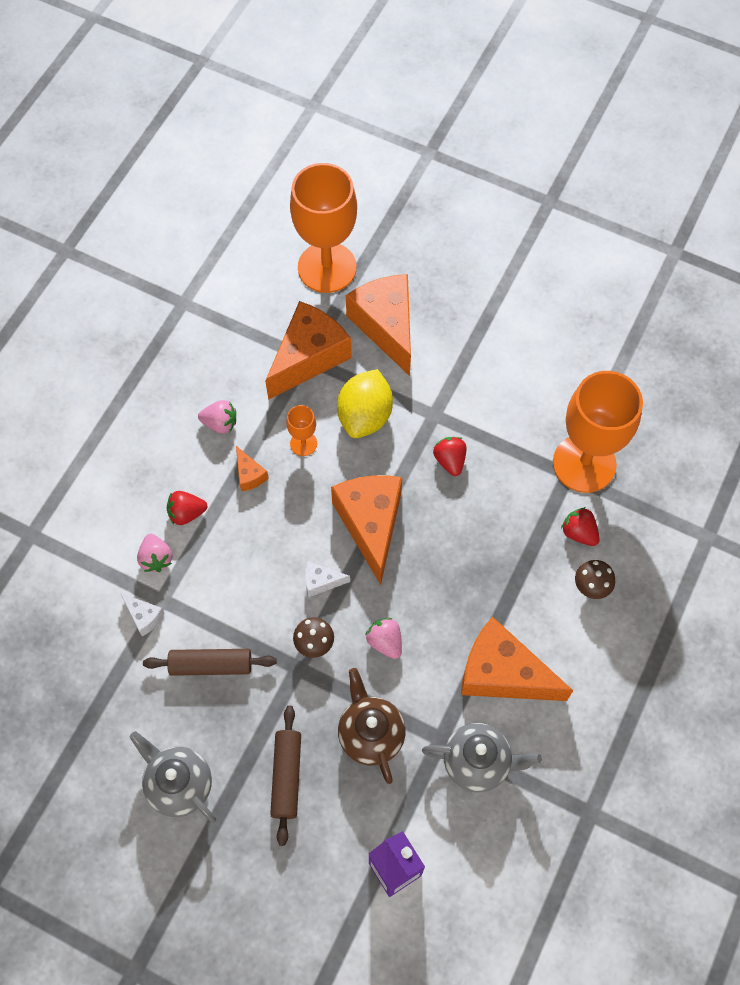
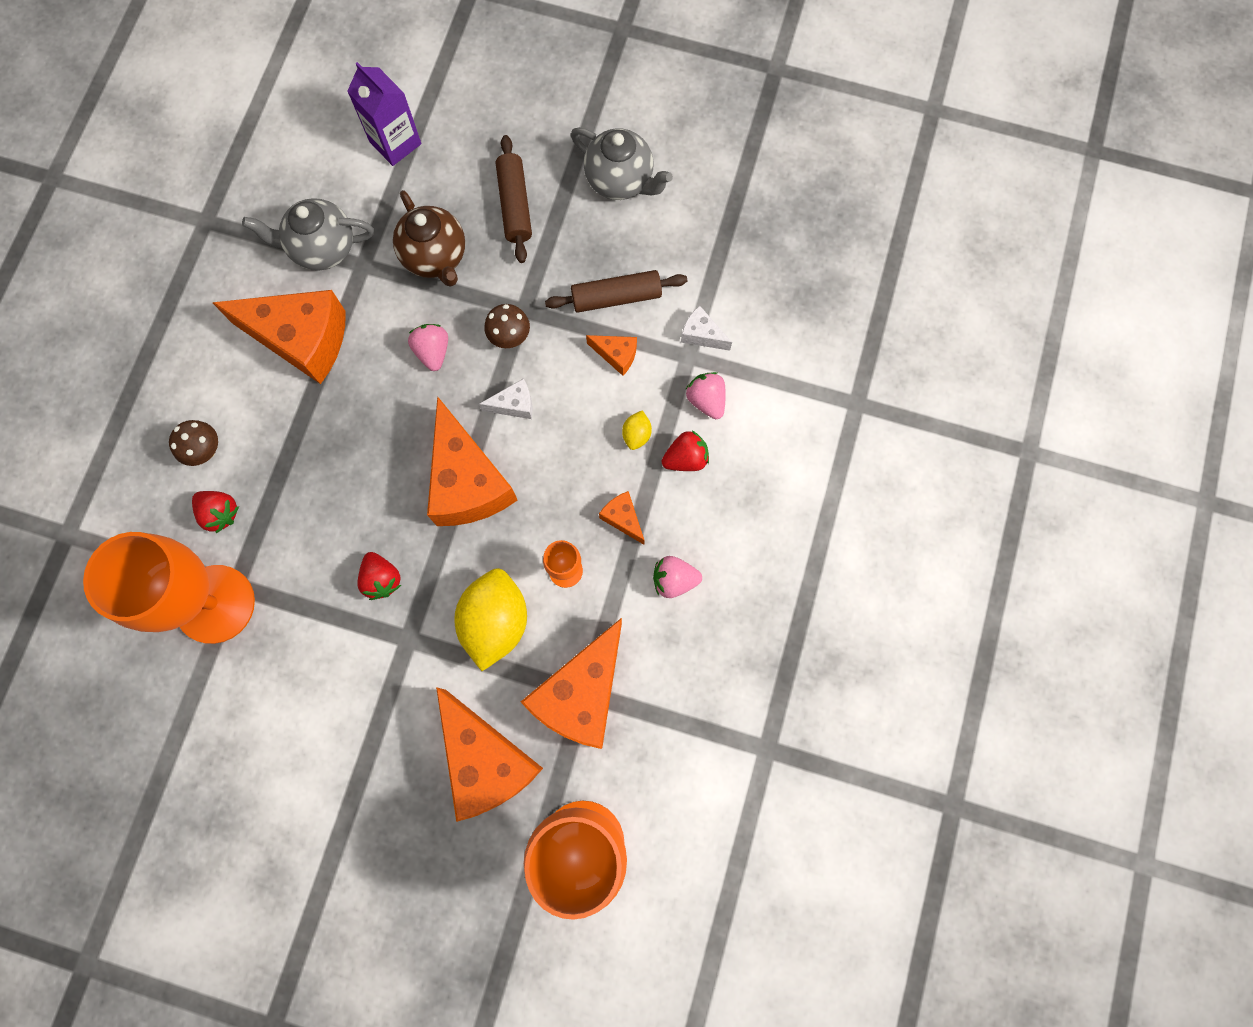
camera: 170 degrees right, 10 degrees up
(222, 539) = (636, 435): none -> yellow lemon
(223, 611) = (616, 355): none -> orange cheese
(385, 642) = (433, 352): pink strawberry -> pink strawberry turned 150 degrees counterclockwise

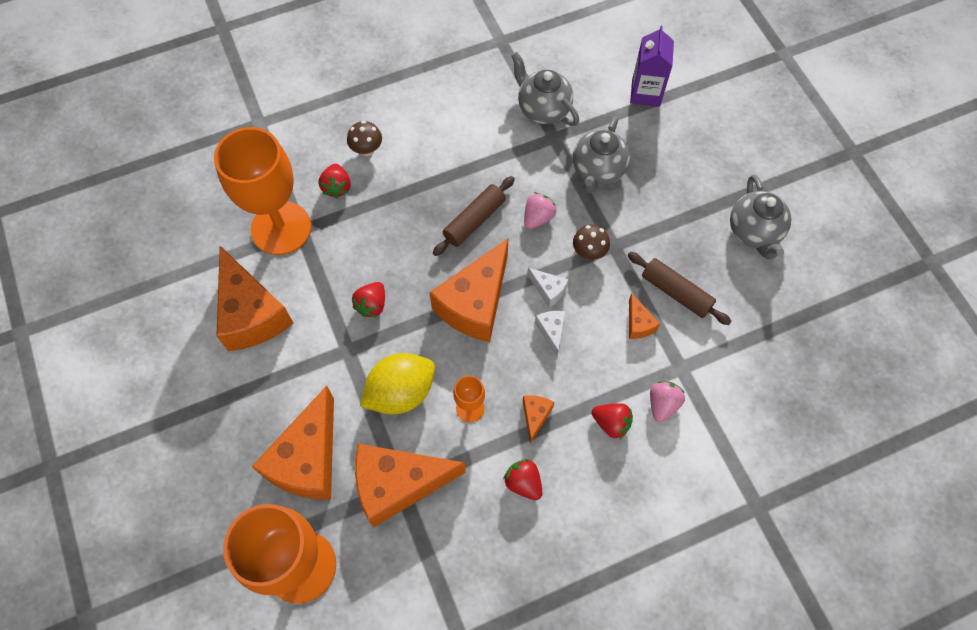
camera: 50 degrees right, 10 degrees down
(302, 339) = (478, 144): orange cheese -> orange cheese (251, 314)
(435, 257) = (598, 171): brown teapot -> grey teapot
(515, 205) = (675, 186): brown rolling pin -> brown rolling pin (474, 220)
(636, 435) = (598, 379): yellow lemon -> none
(674, 580) = (523, 483): pink strawberry -> red strawberry
(701, 335) = (703, 365): white cheese -> white cheese (551, 331)

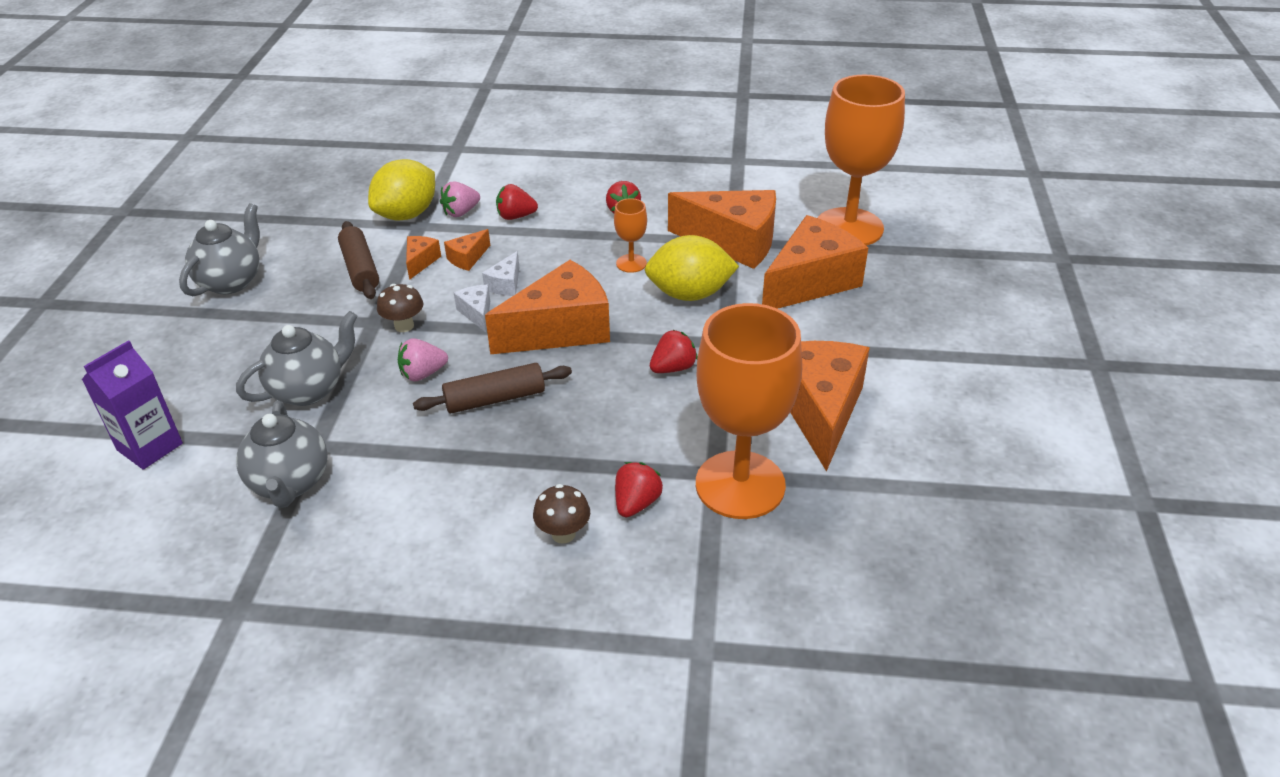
camera: 150 degrees left, 25 degrees down
(535, 416) = (576, 240): orange cheese -> orange cheese (467, 258)
(611, 423) = (516, 216): red strawberry -> red strawberry turned 60 degrees counterclockwise
(704, 377) = (407, 215): none -> yellow lemon

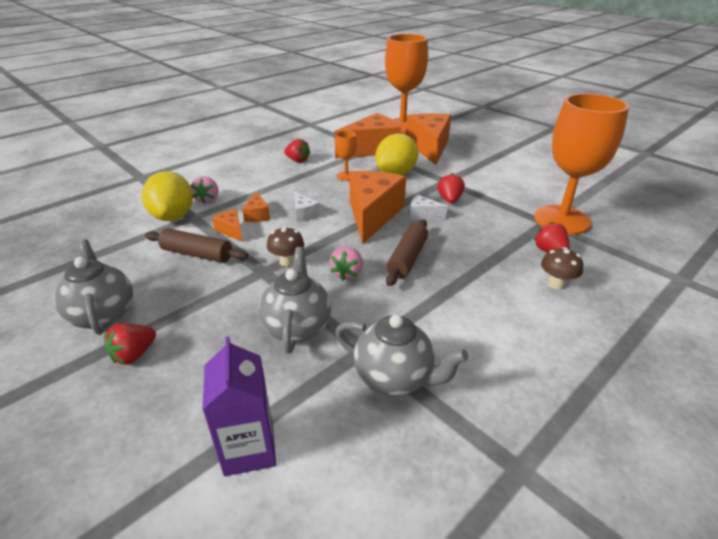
camera: 50 degrees left, 5 degrees down
(477, 313) = (316, 233): white cheese -> white cheese (423, 215)
(516, 216) = (245, 187): red strawberry -> red strawberry (134, 355)
(820, 410) = (526, 182): orange cheese -> none

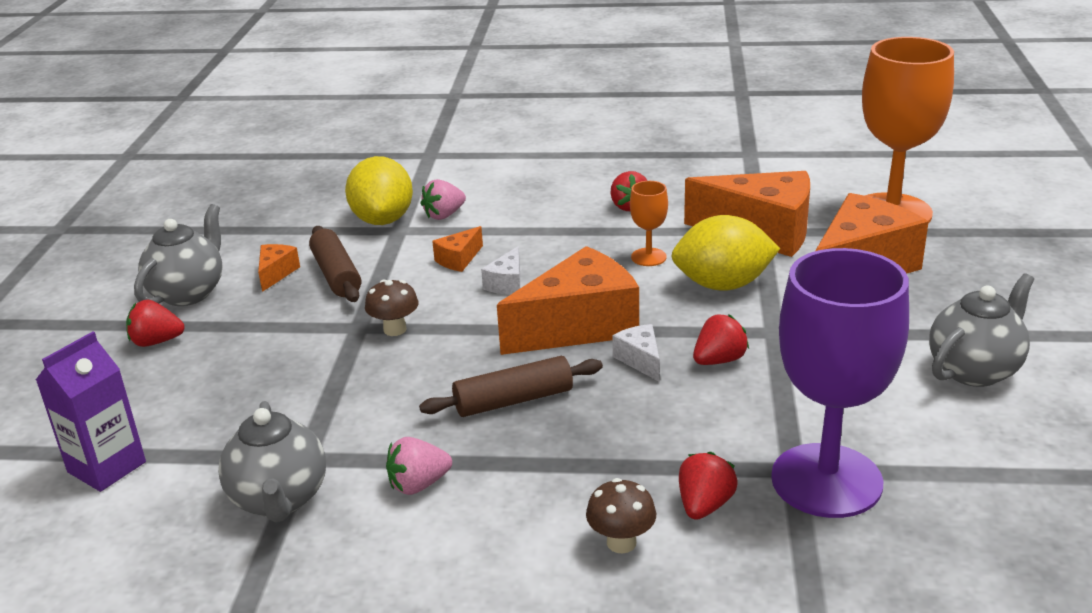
camera: 50 degrees right, 5 degrees down
(173, 216) = (383, 220): yellow lemon -> yellow lemon turned 45 degrees counterclockwise
(231, 231) = (405, 265): orange cheese -> orange cheese (276, 273)
(297, 327) = (291, 399): grey teapot -> grey teapot (974, 370)
(347, 274) = (424, 378): pink strawberry -> pink strawberry (418, 485)
(561, 220) = (826, 480): orange goblet -> purple goblet

